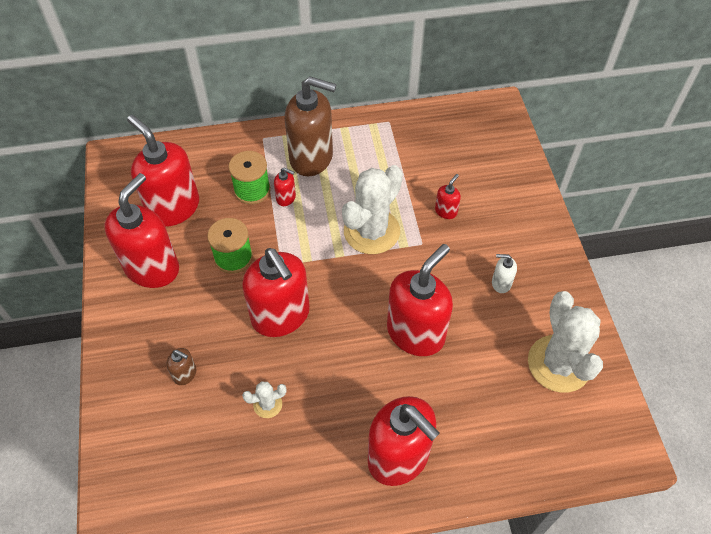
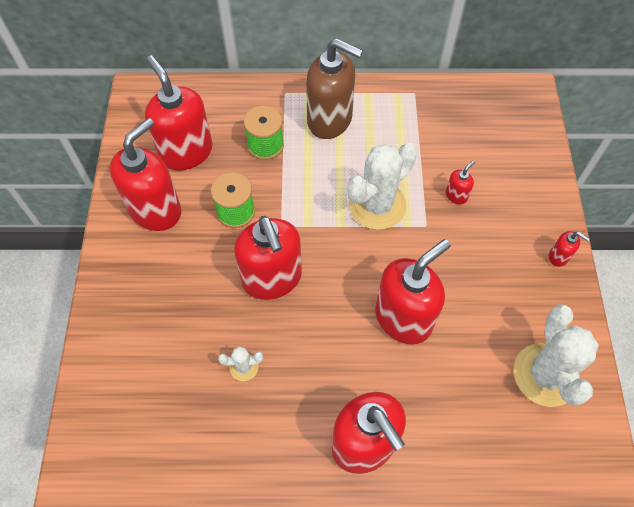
camera: 10 degrees right, 5 degrees up
(185, 374) = (169, 322): brown soap dispenser -> none
(286, 198) = (297, 158): red soap dispenser -> red soap dispenser (559, 256)
(501, 283) = (500, 280): white soap dispenser -> none

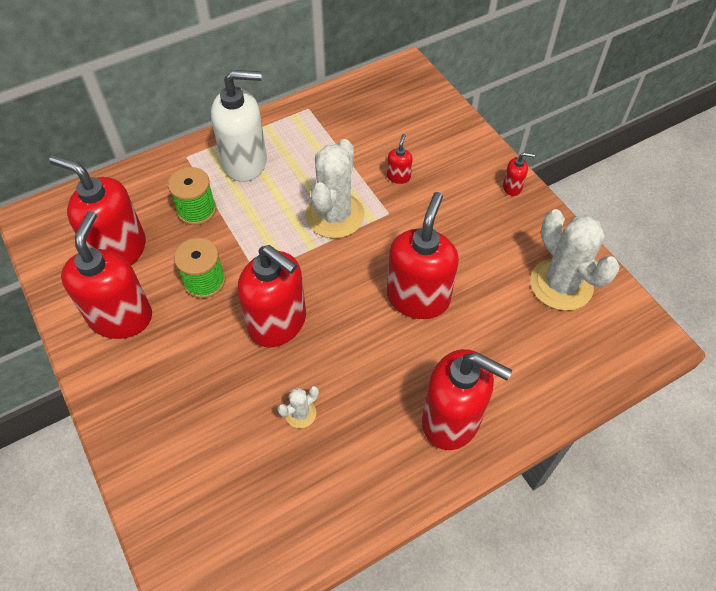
camera: 30 degrees left, 5 degrees down
(330, 120) = (245, 162): brown soap dispenser -> white soap dispenser

